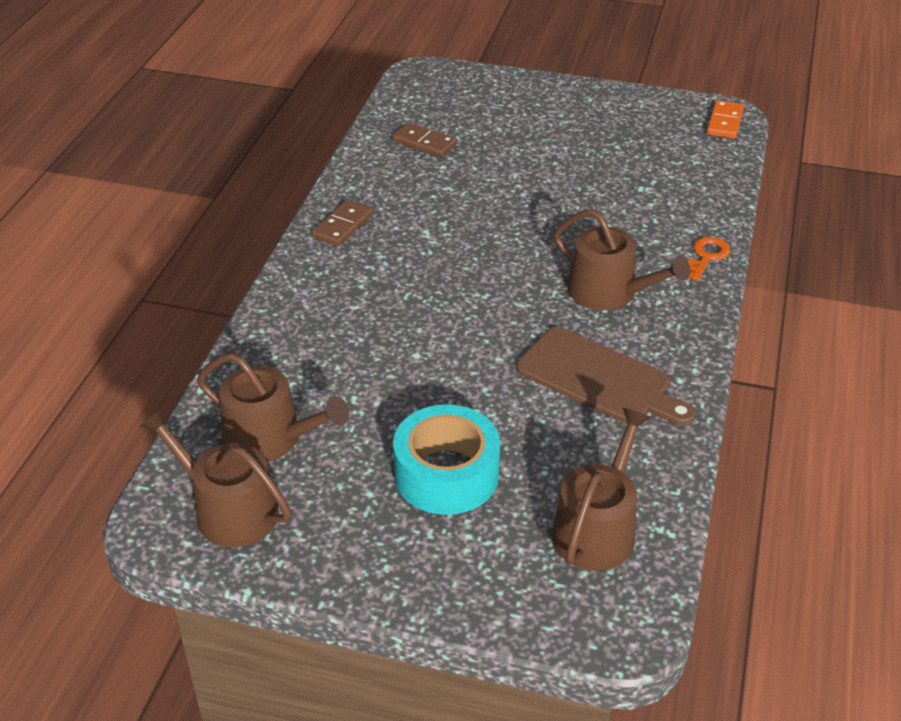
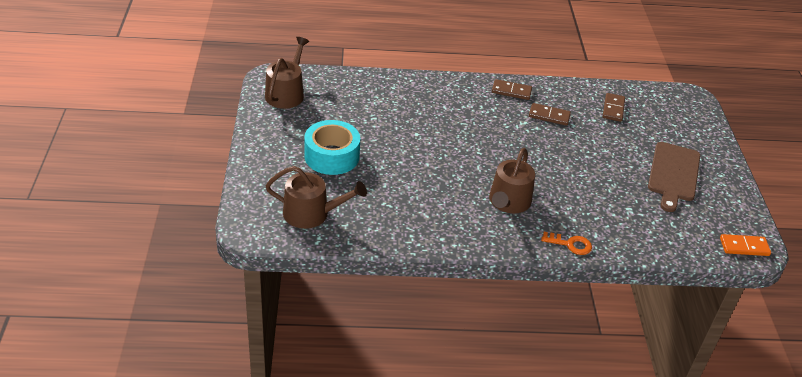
camera: 70 degrees right, 0 degrees up
(271, 438) = (335, 97): brown watering can -> none
(420, 204) = (549, 116): none -> brown domino
(599, 379) = (427, 204): brown cutting board -> brown cutting board (673, 174)

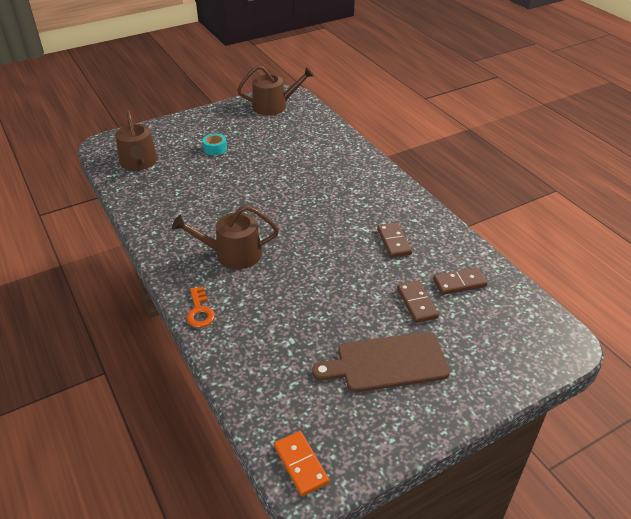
camera: 65 degrees right, 0 degrees up
(331, 156) = (215, 148): turquoise tape -> turquoise tape, size x0.48
(511, 91) = (407, 207): brown domino -> brown domino (416, 303)

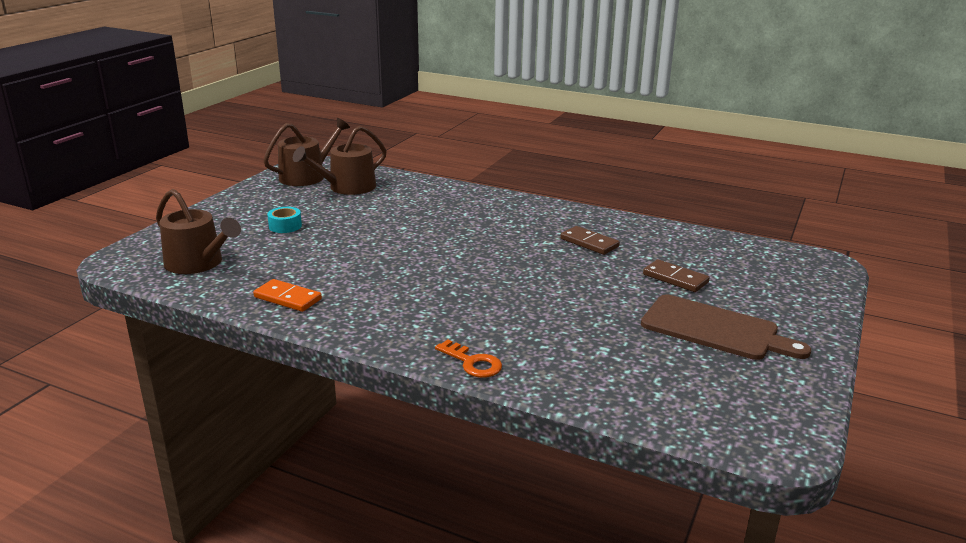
camera: 35 degrees left, 15 degrees down
(232, 254) = (438, 304): brown watering can -> brown watering can (347, 187)
(301, 464) = (758, 436): orange domino -> orange domino (288, 298)
(387, 363) = (715, 329): brown cutting board -> brown cutting board turned 105 degrees counterclockwise
(459, 283) = (688, 253): brown domino -> none

